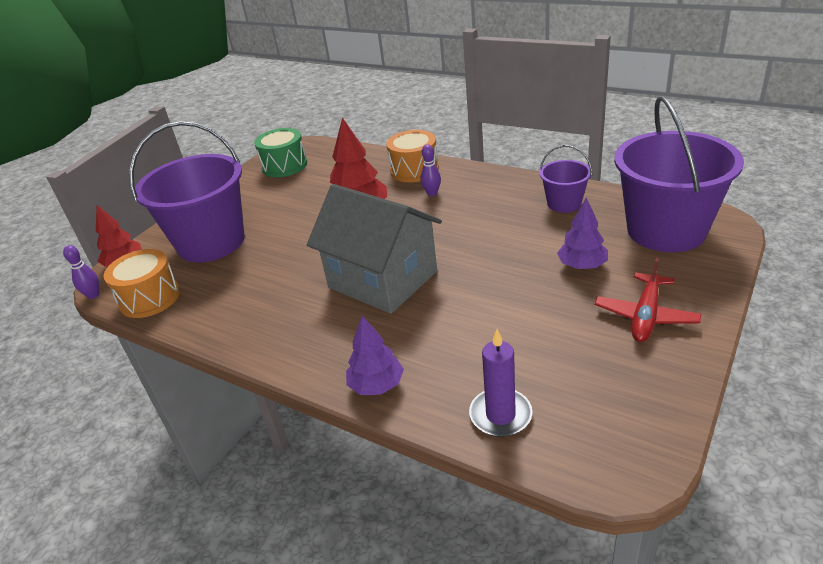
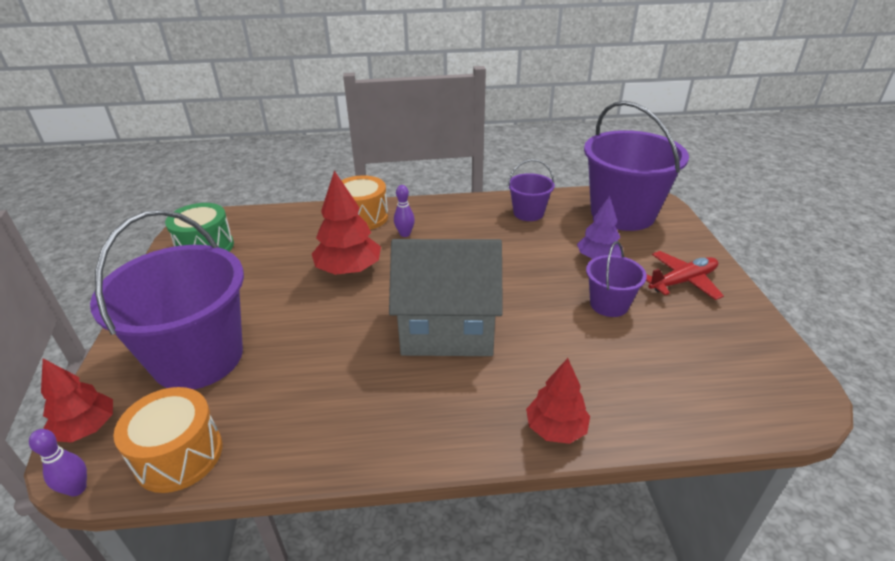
camera: 40 degrees left, 0 degrees up
(376, 385) = (556, 429): purple tree -> red tree
(500, 415) = (680, 403): purple candle -> none
(540, 310) = (609, 304): none -> purple bucket
(646, 316) = (682, 281): red plane -> red plane turned 105 degrees counterclockwise

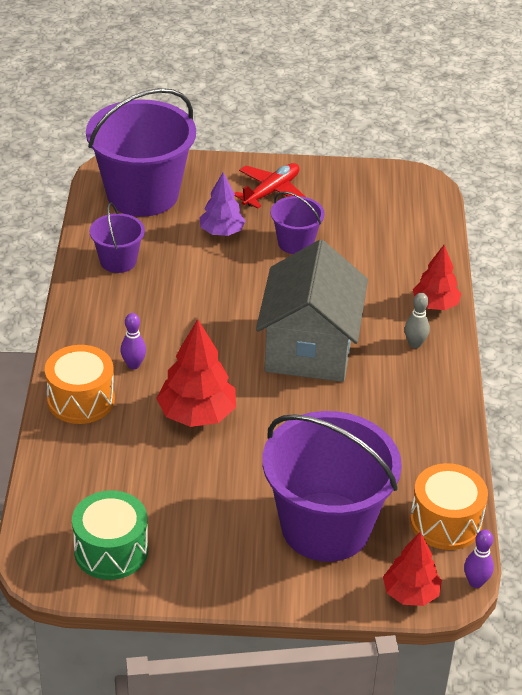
camera: 85 degrees left, 5 degrees up
(476, 412) = (415, 344): none -> grey bowling pin
(682, 281) = (271, 191): red plane -> red plane turned 60 degrees clockwise

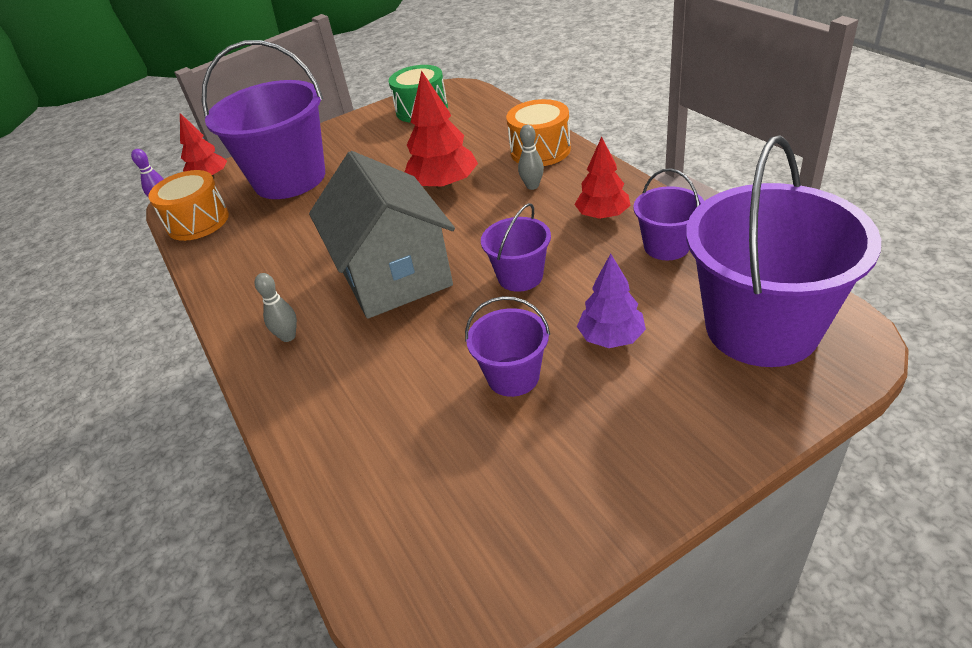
camera: 155 degrees right, 0 degrees up
(133, 365) = (532, 186): purple bowling pin -> grey bowling pin
(228, 296) = (520, 276): none -> purple bucket
(271, 191) = (624, 436): red plane -> none
(435, 305) = (286, 395): red tree -> red tree (602, 215)

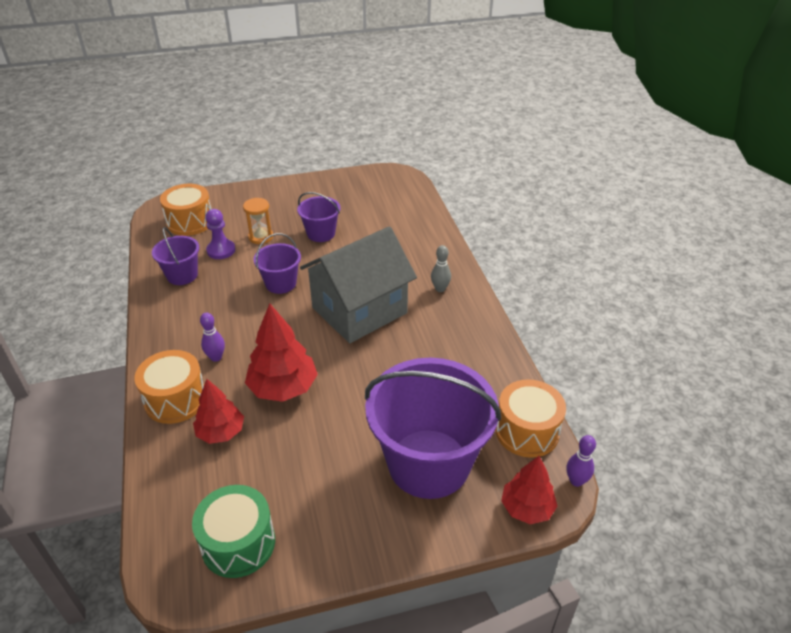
camera: 170 degrees left, 0 degrees up
(394, 275) = (359, 310): grey house -> grey house turned 60 degrees clockwise
(532, 186) = (216, 357): grey bowling pin -> purple bowling pin
(602, 215) = (194, 310): red tree -> red tree (221, 432)
(611, 337) = (261, 237): purple tree -> orange hourglass
(652, 295) = (221, 250): none -> purple pawn
(761, 328) = (190, 222): purple bucket -> orange drum

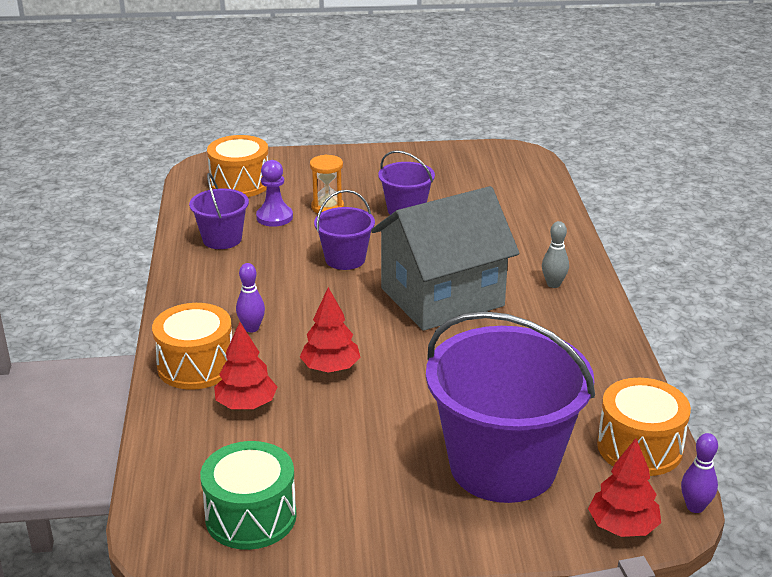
camera: 10 degrees right, 10 degrees down
(283, 388) = (330, 368): red tree -> red tree, size x0.66

